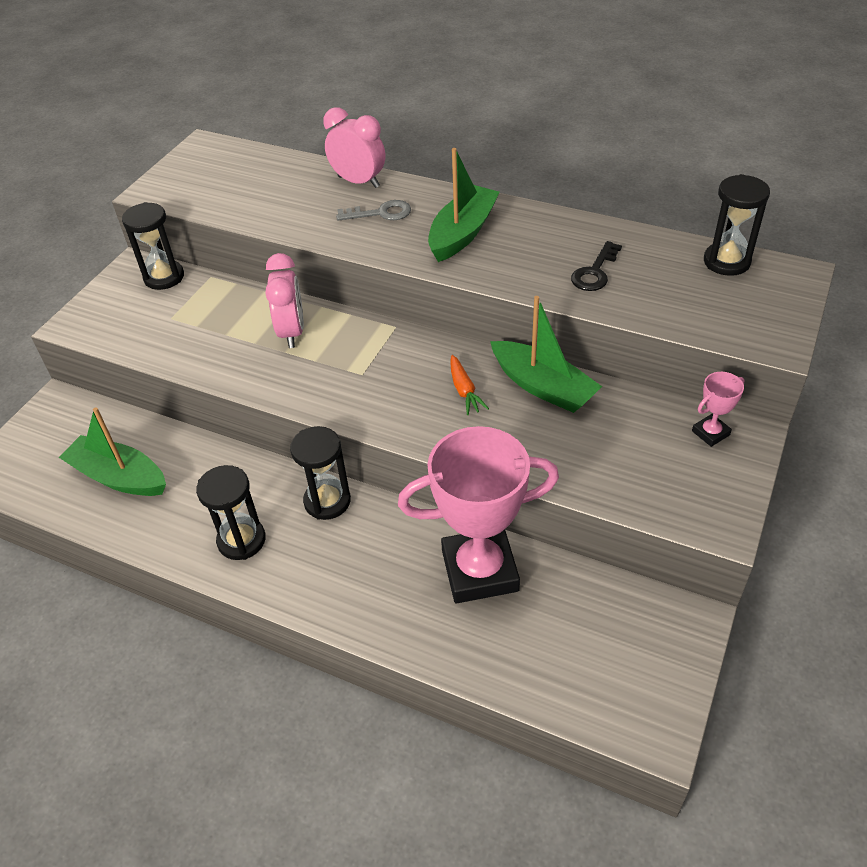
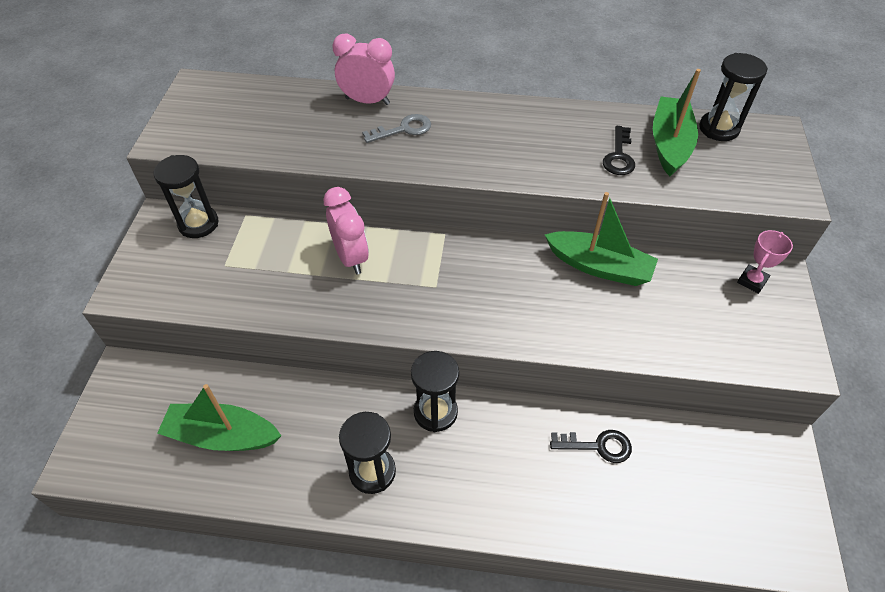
camera: 20 degrees left, 5 degrees up
(462, 233) = (487, 137): green boat -> green boat (669, 144)
(464, 390) = (534, 284): orange carrot -> none
(479, 570) = (598, 446): pink trophy -> black key

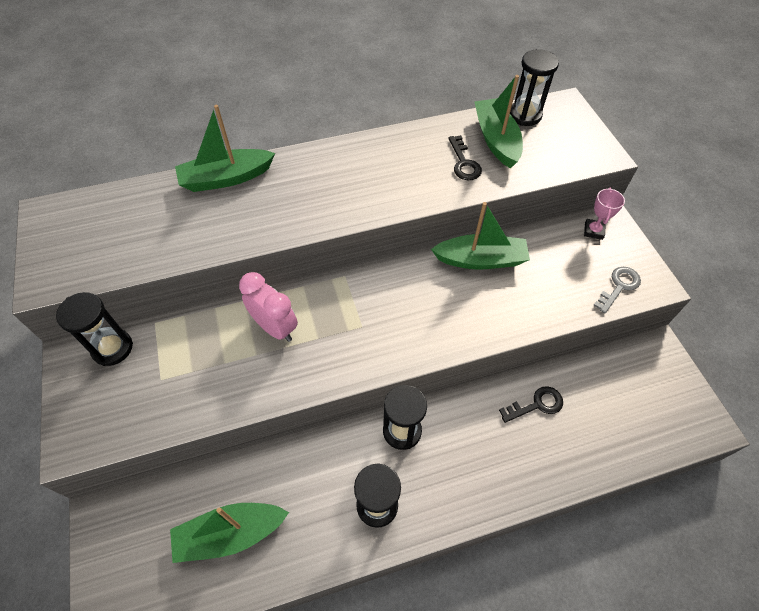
camera: 25 degrees left, 5 degrees up
(367, 101) = (226, 178): pink clock -> green boat
(403, 129) = (274, 195): grey key -> grey key (619, 286)

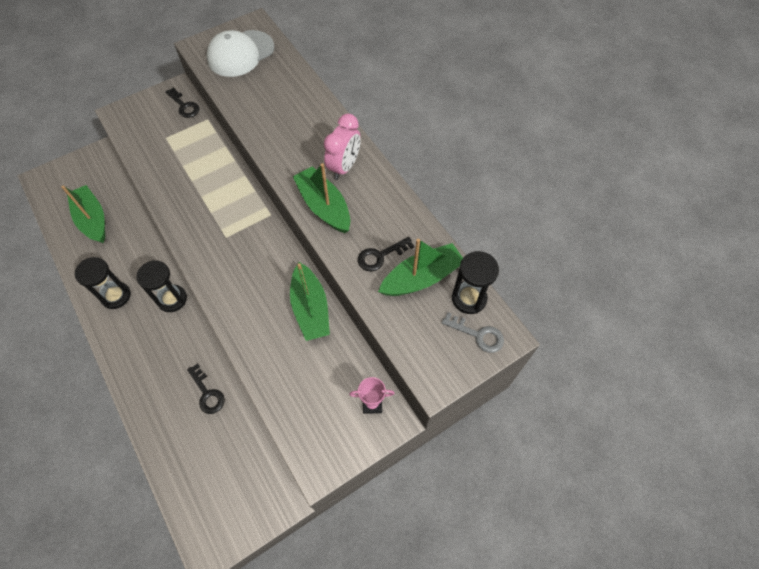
camera: 75 degrees right, 5 degrees up
(95, 235) = (240, 54): none -> white cap
(112, 348) = (184, 106): black hourglass -> black key
(226, 178) = (312, 102): green boat -> green boat (324, 206)
(275, 327) = (215, 185): pink clock -> pink clock (344, 167)
(619, 286) = (307, 432): grey key -> grey key (478, 335)

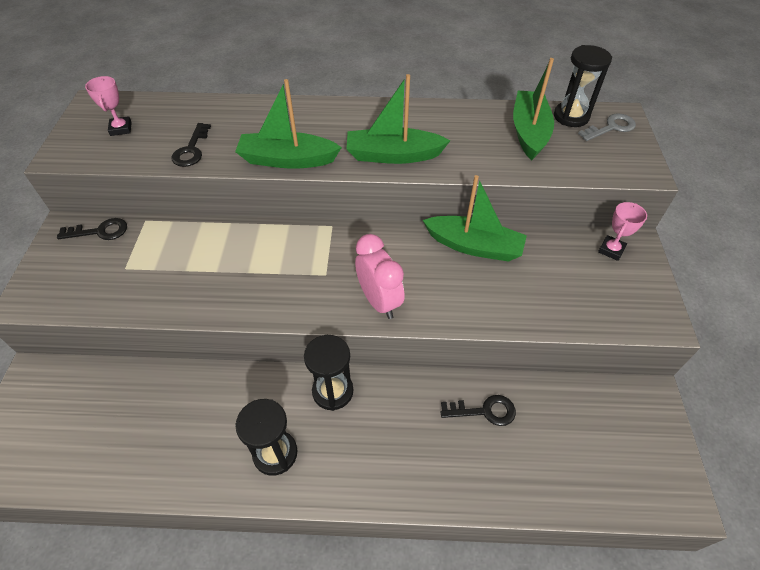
camera: 55 degrees left, 10 degrees down
(93, 219) = (129, 430): green boat -> green boat (287, 160)
(240, 54) = (121, 129): white cap -> pink trophy
(344, 167) = (359, 123): pink clock -> pink clock (379, 301)
(380, 256) = (485, 145): black key -> black key (191, 150)

